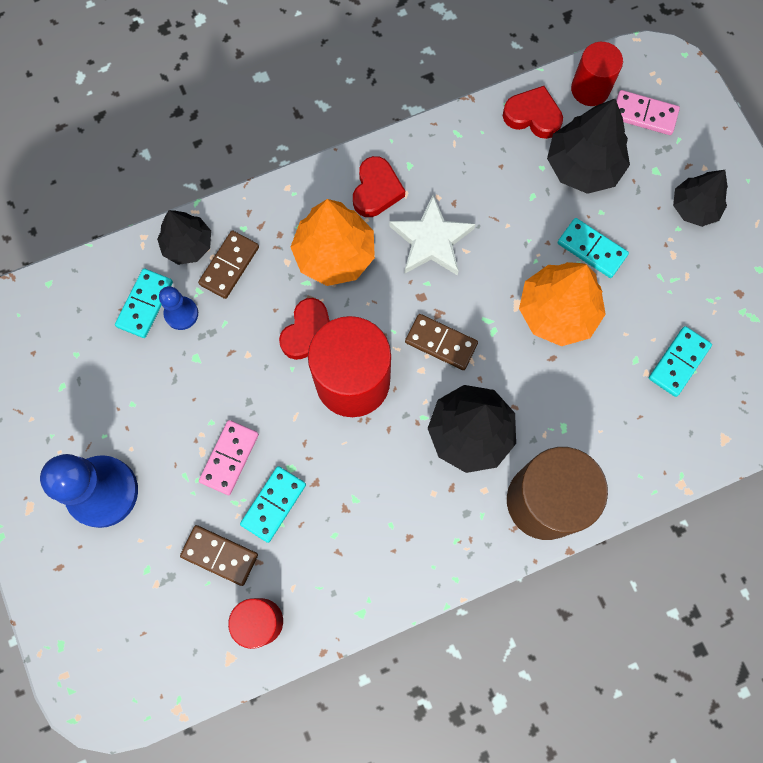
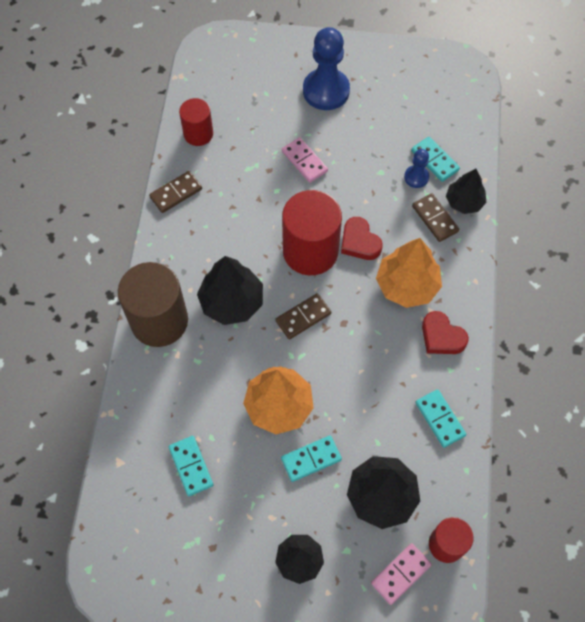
camera: 120 degrees right, 10 degrees down
(220, 555) = (249, 131): brown domino -> brown domino (176, 193)
(273, 504) = (260, 171): turquoise domino -> turquoise domino (440, 419)
(431, 240) = (382, 352): white star -> none
(533, 116) = (445, 483): red heart -> none

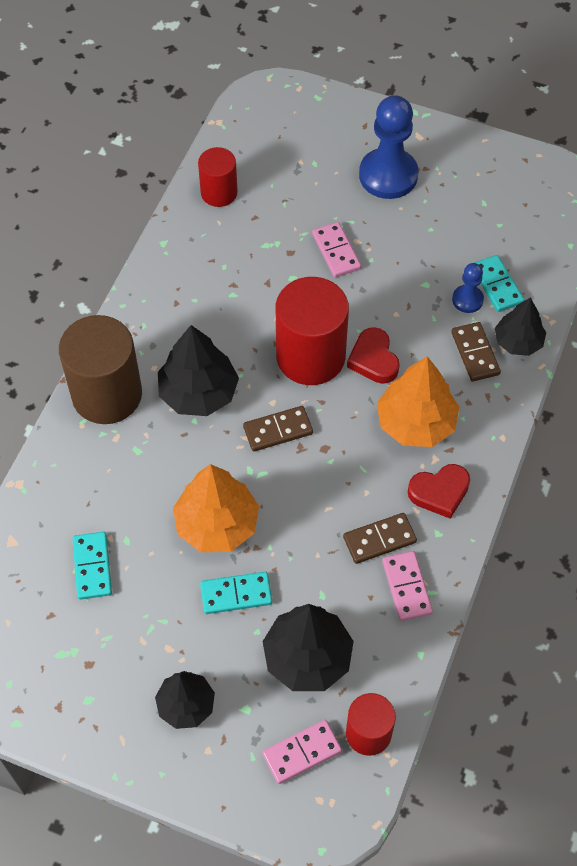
camera: 15 degrees right, 5 degrees down
(176, 193) = (171, 255): brown domino -> brown domino (379, 540)
(440, 419) = (406, 587): turquoise domino -> pink domino
(441, 336) = (439, 492): red heart -> red heart turned 75 degrees counterclockwise

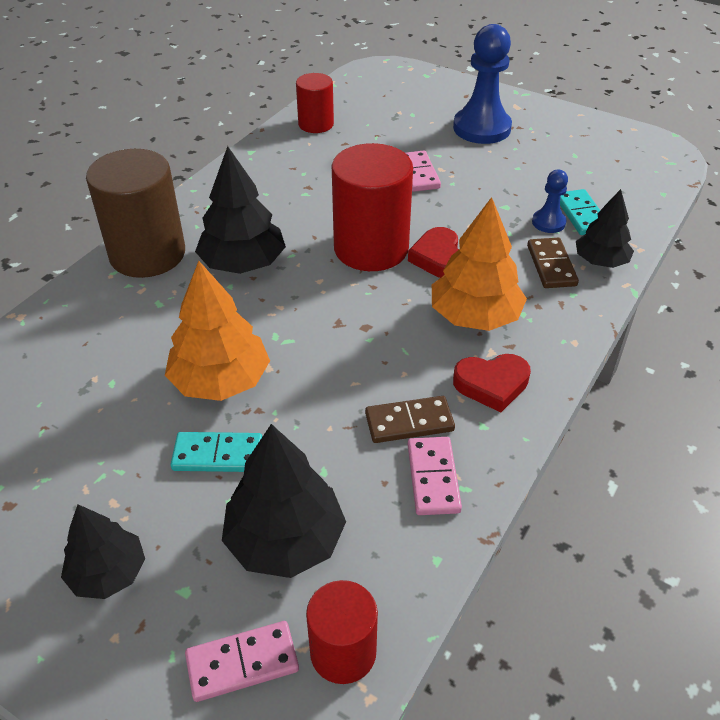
camera: 10 degrees right, 15 degrees down
(92, 567) = (61, 403): turquoise domino -> none
(278, 430) = (318, 305): brown domino -> none

